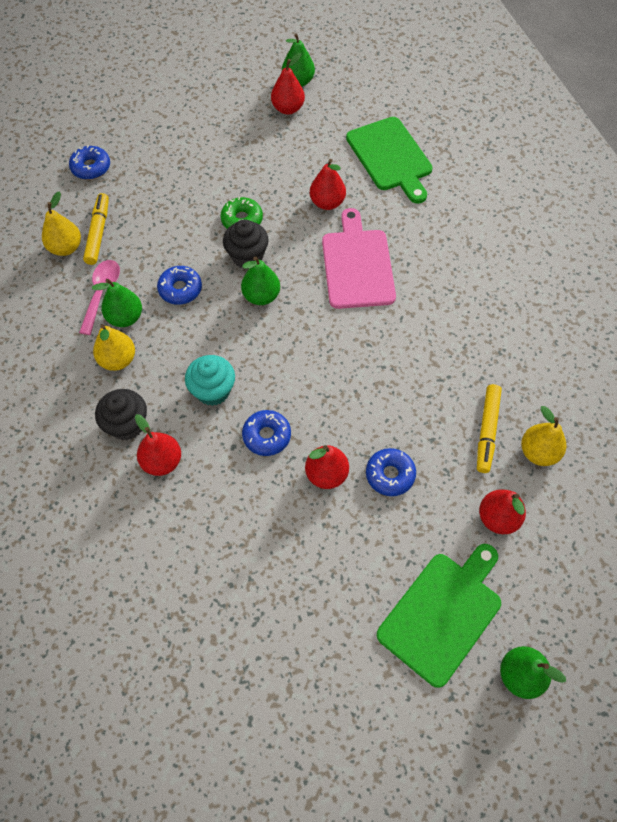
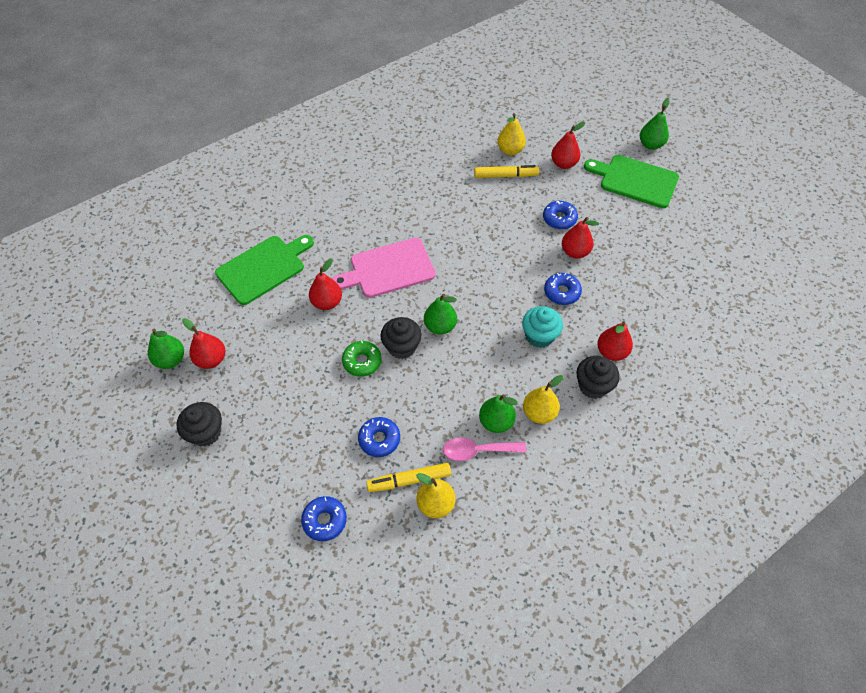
camera: 105 degrees left, 5 degrees down
(180, 289) = (452, 388): blue donut -> blue donut (379, 439)
(211, 100) = (206, 432): none -> black cupcake

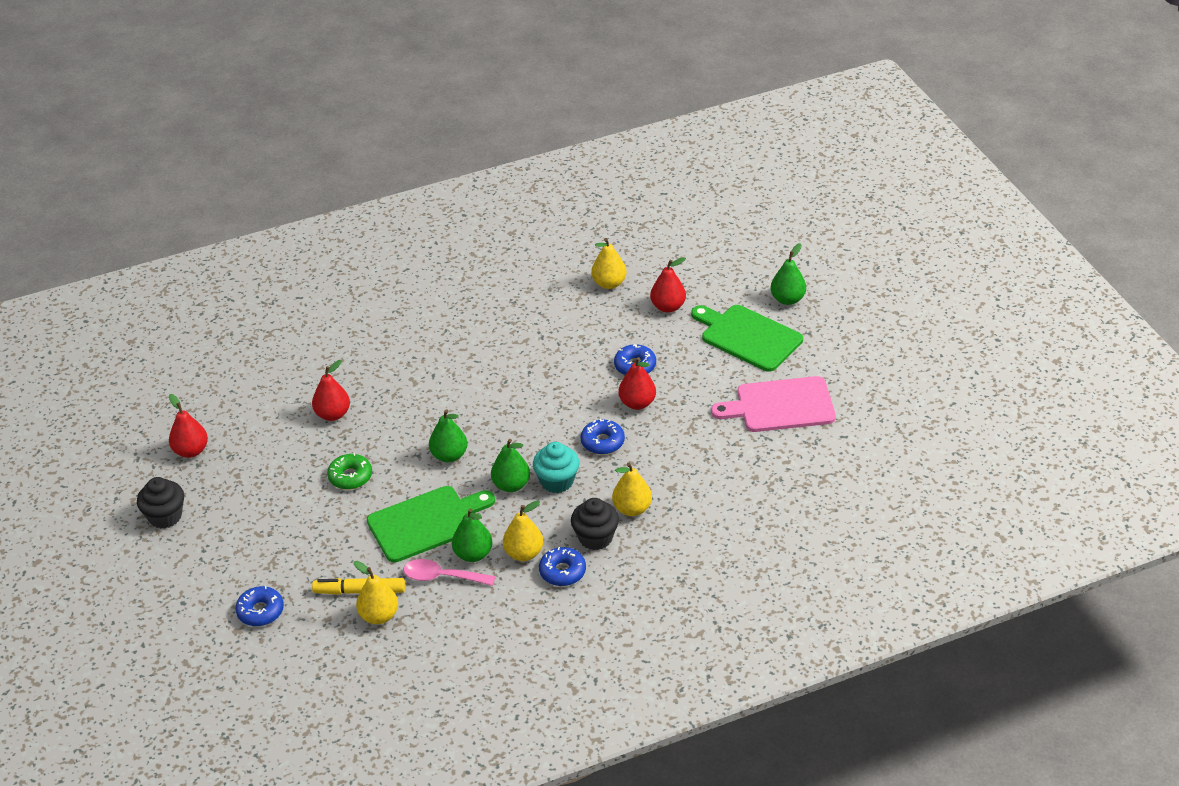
camera: 15 degrees right, 15 degrees down
(171, 360) = (148, 445): green pear -> green pear (511, 485)
(264, 268) = (275, 370): green cutting board -> green cutting board (426, 523)
(379, 439) = (342, 550): blue donut -> blue donut (562, 572)
(388, 269) = (414, 390): pink cutting board -> pink cutting board (780, 405)
(401, 347) = (399, 469): black cupcake -> none
(505, 176) = (591, 311): yellow marker -> none
(611, 352) = (632, 509): red pear -> yellow pear

